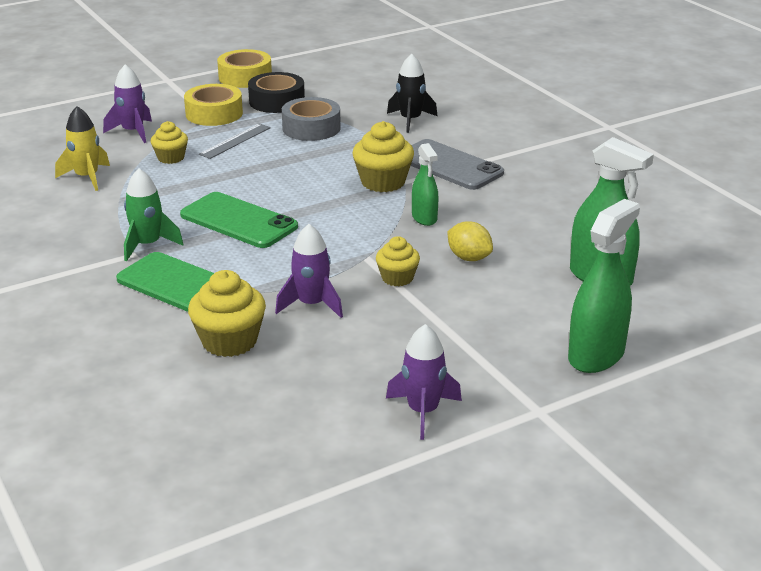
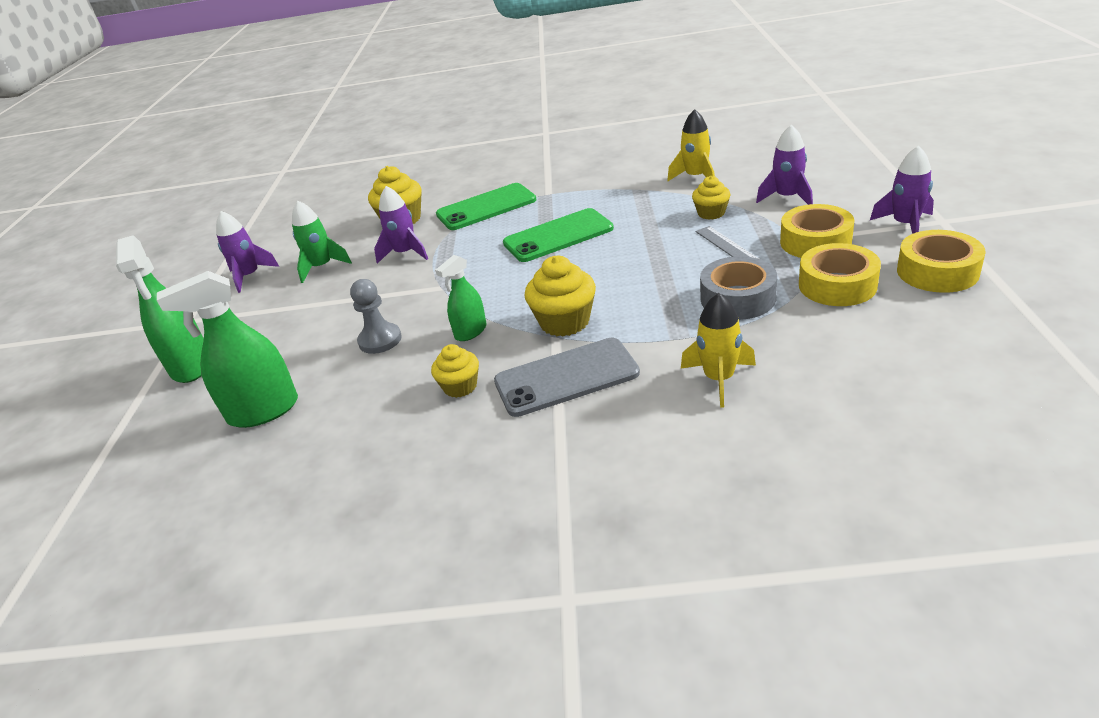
camera: 125 degrees right, 5 degrees up
(148, 245) = (556, 198): green rocket -> green rocket (322, 267)
(177, 89) = (905, 225): none -> purple rocket
(277, 101) = (837, 285): black tape -> yellow tape
(397, 278) = (394, 296): yellow cupcake -> yellow cupcake (460, 386)
(410, 120) = (719, 379): black rocket -> yellow rocket
(424, 218) = (470, 331): green spray bottle -> green spray bottle turned 60 degrees counterclockwise
(469, 258) = (380, 340): yellow lemon -> grey pawn

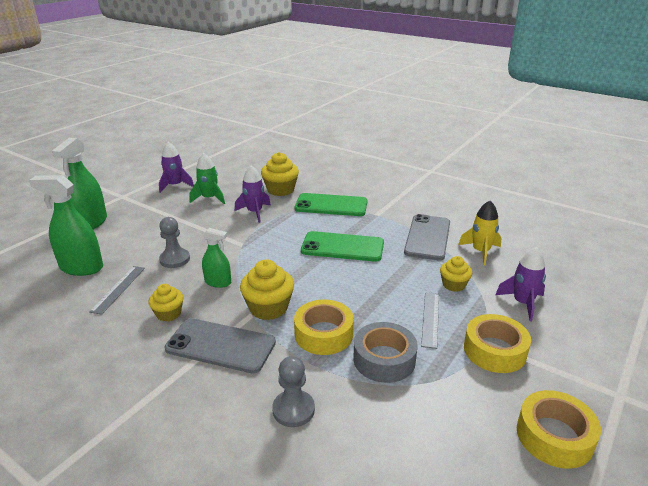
camera: 30 degrees right, 5 degrees down
(355, 401) = (119, 289): none -> grey ruler
(470, 331) = (218, 282): green spray bottle -> green spray bottle turned 150 degrees counterclockwise
(630, 188) = (427, 237): none -> grey phone
(719, 379) = (293, 410): yellow rocket -> grey pawn
(837, 285) = (462, 395): yellow tape -> yellow tape (323, 334)
(905, 225) = (584, 380): purple rocket -> none

